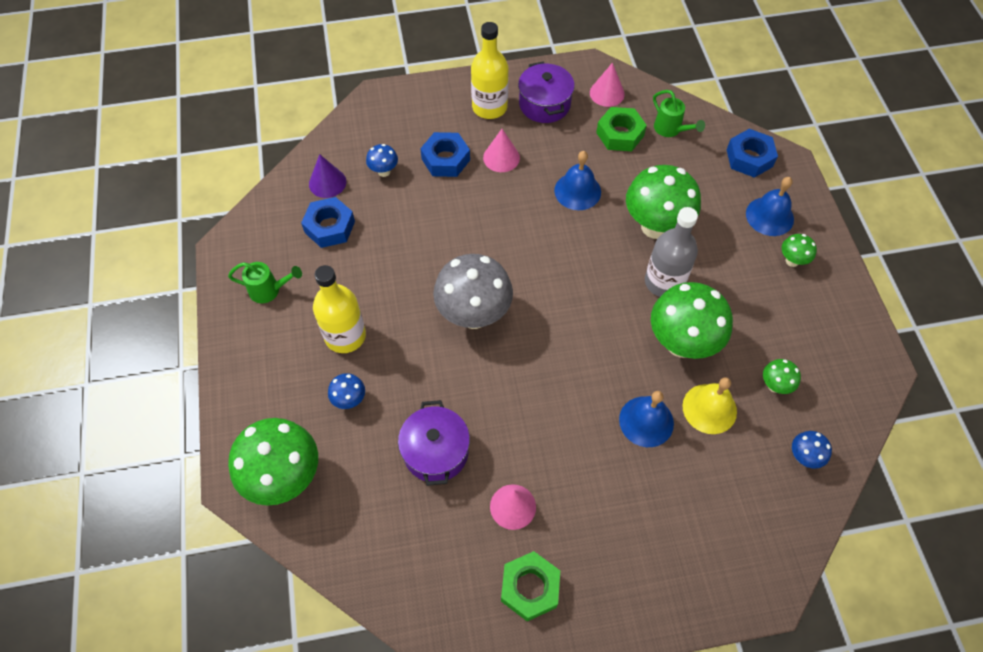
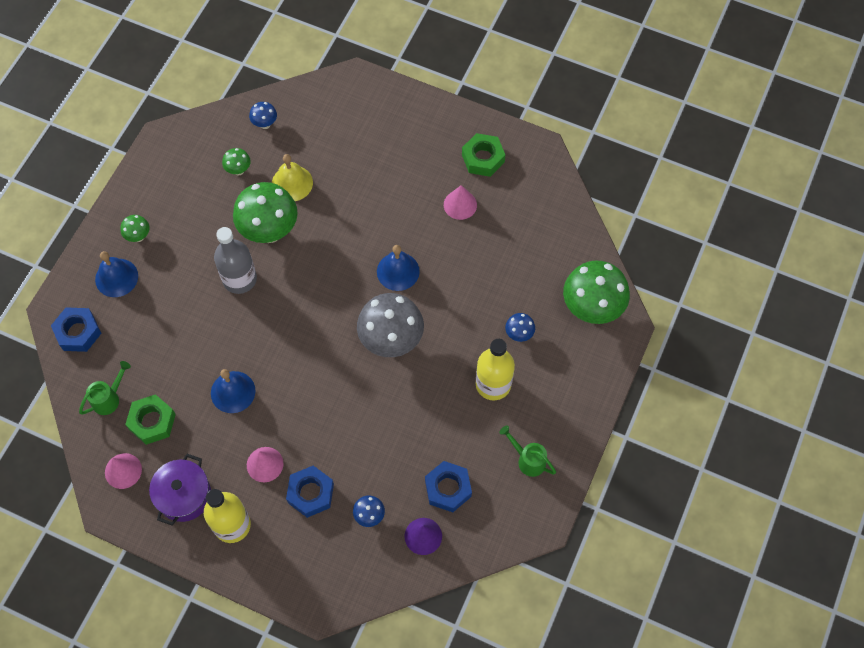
camera: 145 degrees left, 5 degrees up
(436, 452) = (484, 265): purple pot -> none
(646, 421) = (338, 200): blue bell -> blue bell (398, 271)
(655, 227) = (204, 323): green mushroom -> none
(670, 129) = (109, 398): green watering can -> green watering can turned 45 degrees clockwise

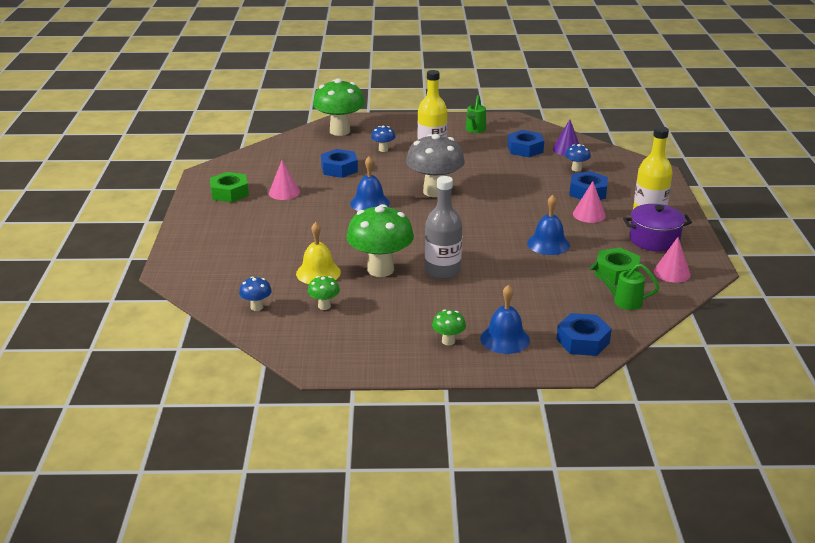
camera: 115 degrees left, 35 degrees down
(490, 272) = (339, 169): none -> blue nut

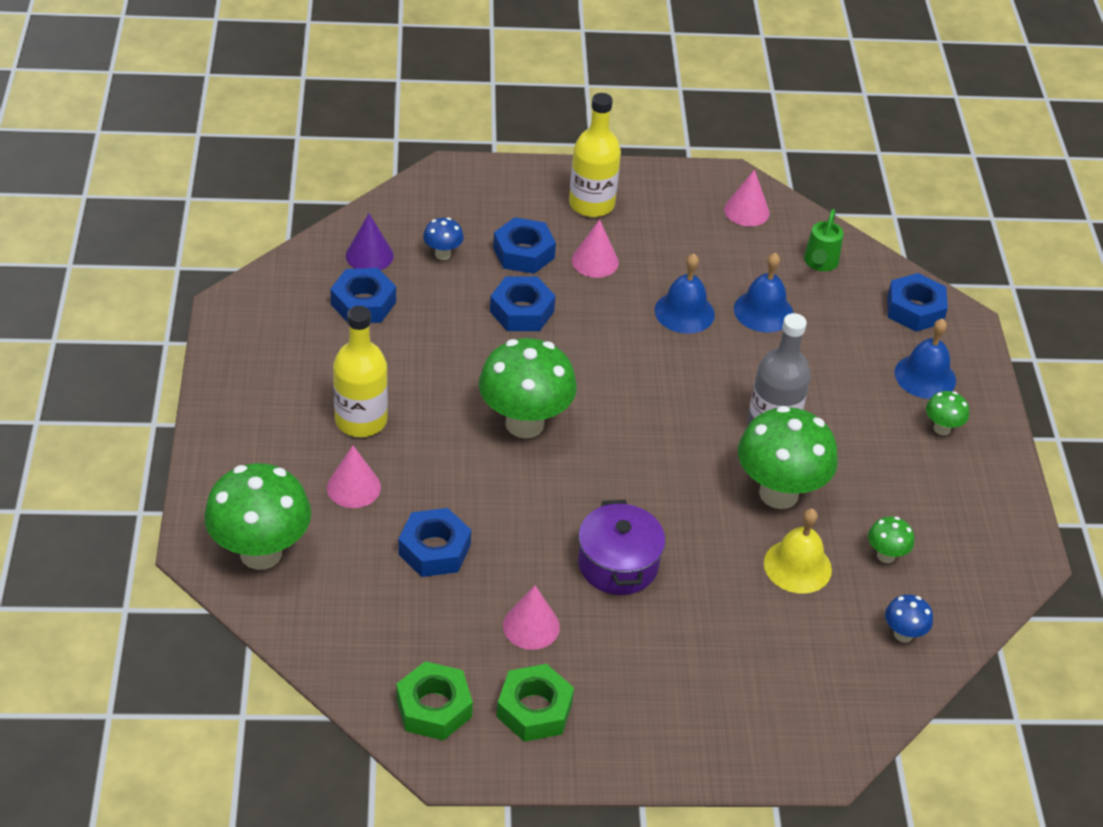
camera: 95 degrees left, 15 degrees up
(370, 203) = (568, 506): blue bell -> blue bell (763, 311)
(383, 149) = (353, 487): blue mushroom -> pink cone
(434, 191) = (524, 424): grey mushroom -> green mushroom
(475, 130) = (276, 358): green watering can -> none
(532, 191) = (521, 311): none -> blue nut
(616, 272) = (753, 258): green nut -> green nut (434, 707)
(654, 240) = (663, 211): purple pot -> purple pot (618, 564)

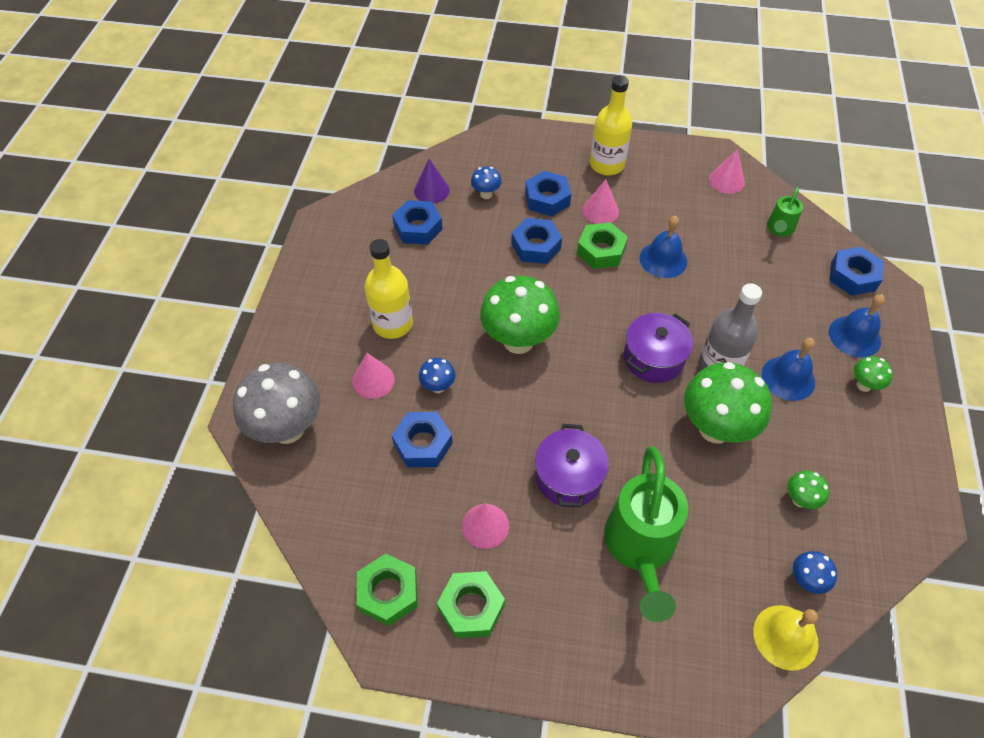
camera: 15 degrees right, 10 degrees up
(261, 553) = (288, 429): green mushroom -> grey mushroom
(437, 485) = (438, 387): none -> blue mushroom
(605, 309) = (601, 251): none -> green nut
(693, 425) = (653, 358): none -> purple pot
(715, 626) = (640, 548): none -> green watering can
(763, 311) = (727, 265): blue bell -> blue bell (788, 378)
(797, 566) = (721, 499): yellow bell -> yellow bell (785, 637)

